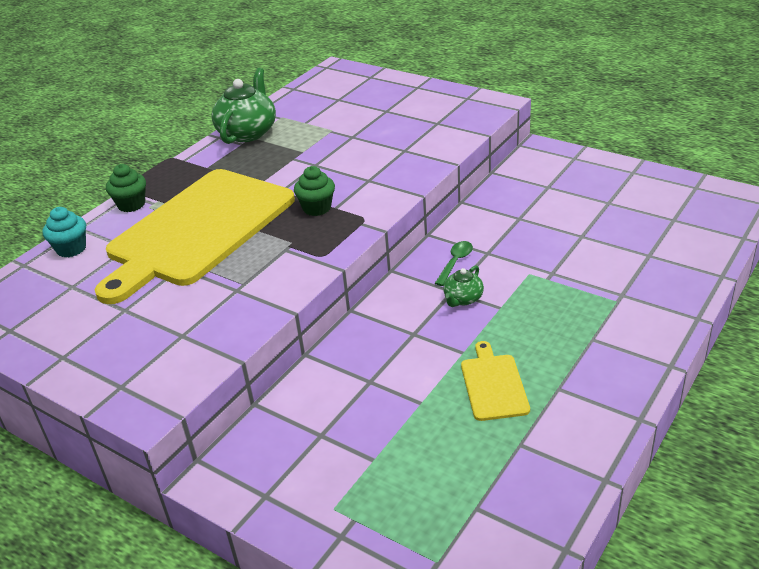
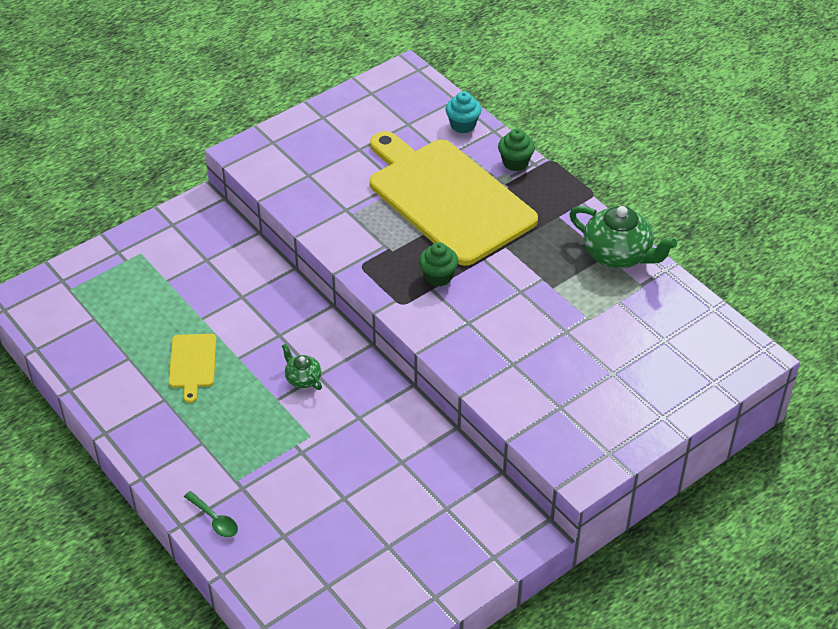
camera: 105 degrees right, 10 degrees up
(455, 262) = (357, 390): green spoon -> green spoon (214, 520)
(493, 384) = (192, 363): yellow cutting board -> yellow cutting board turned 75 degrees clockwise

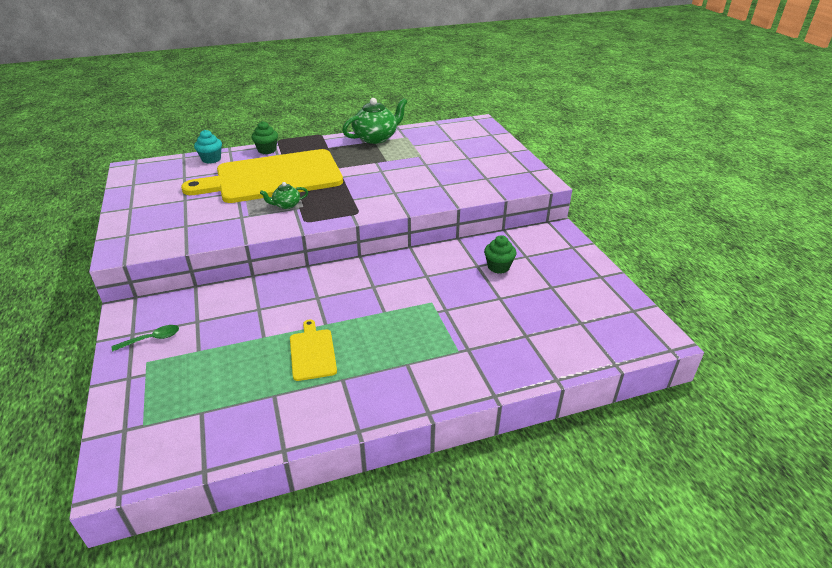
camera: 70 degrees left, 10 degrees down
(192, 363) = (312, 352): yellow cutting board -> yellow cutting board turned 120 degrees counterclockwise
(214, 520) = (496, 372): green spoon -> green spoon (152, 339)
(303, 378) = (371, 294): green teapot -> green teapot (286, 205)
(438, 277) = (344, 194): green cupcake -> green cupcake (498, 267)

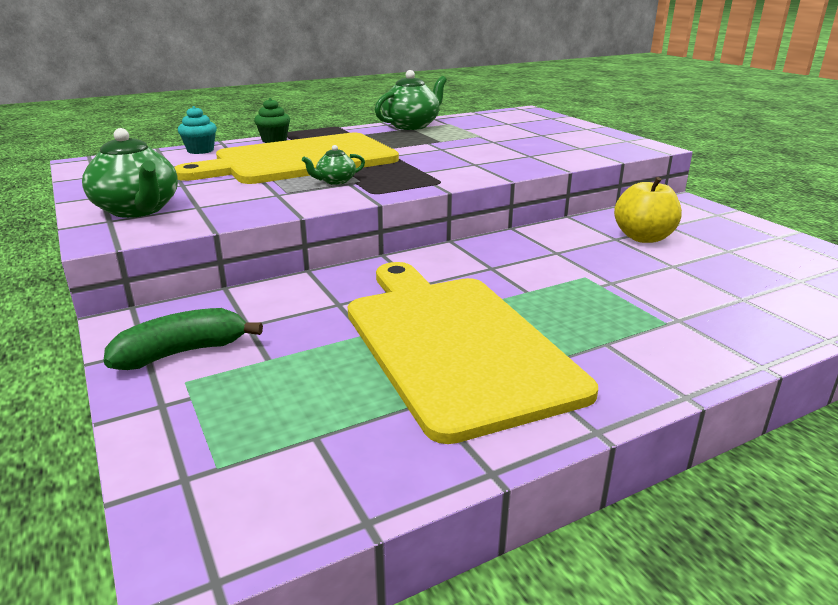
camera: 10 degrees left, 10 degrees down
(147, 225) = (137, 210): none -> green teapot
(152, 339) = (182, 352): green spoon -> green banana
(312, 352) = (454, 344): yellow cutting board -> yellow cutting board, size x2.44
(498, 267) = (643, 237): green cupcake -> yellow apple

